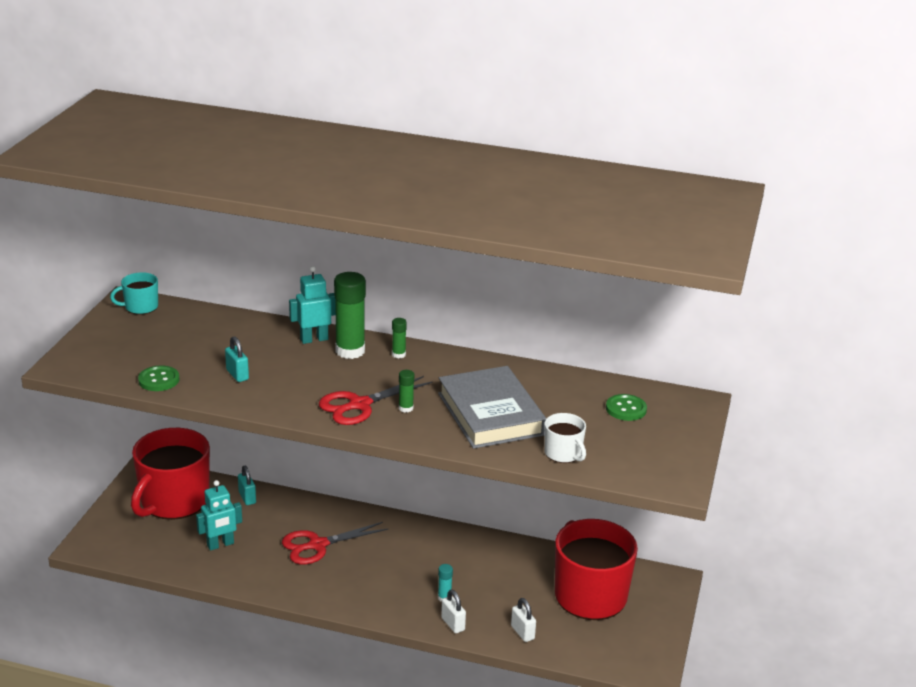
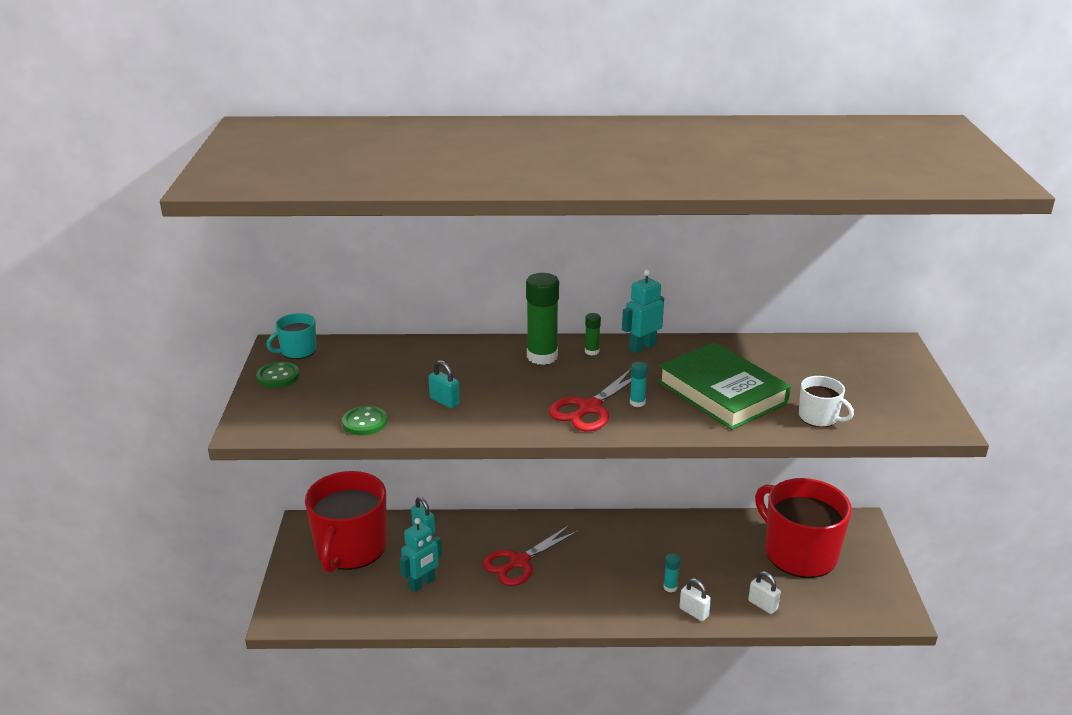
camera: 15 degrees left, 0 degrees up
(314, 339) = (498, 351): turquoise robot -> turquoise robot (642, 347)
(406, 408) = (637, 402): green glue stick -> turquoise glue stick
(490, 414) = (722, 392): grey book -> green book
(626, 409) = (840, 363): green button -> green button (278, 376)

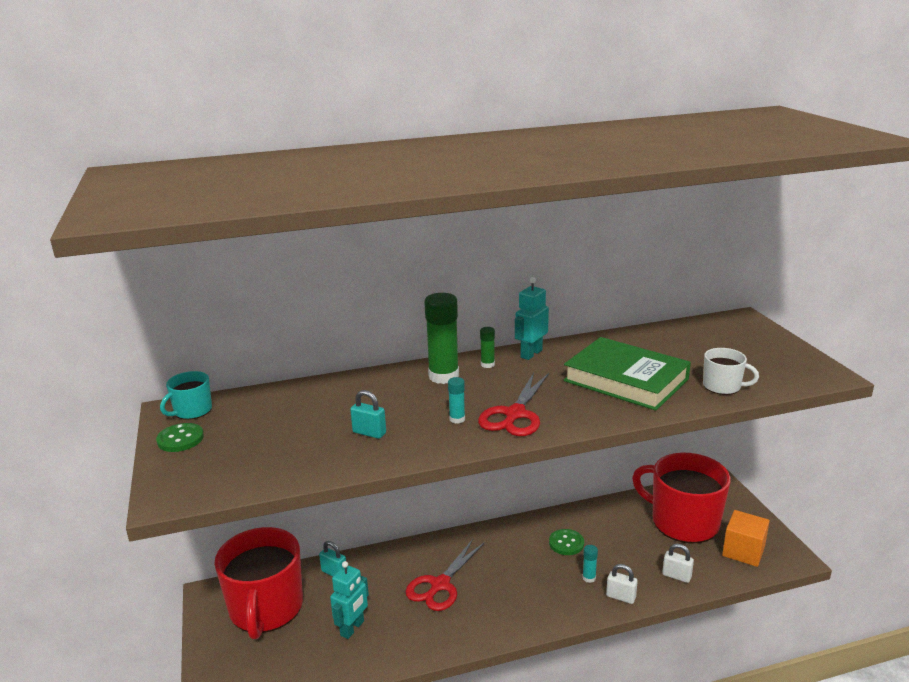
camera: 15 degrees left, 5 degrees down
(365, 422) = (295, 468): green button -> green button (566, 543)
(637, 402) = (556, 402): turquoise glue stick -> turquoise glue stick (457, 419)
(849, 596) = (743, 551): none -> orange cube

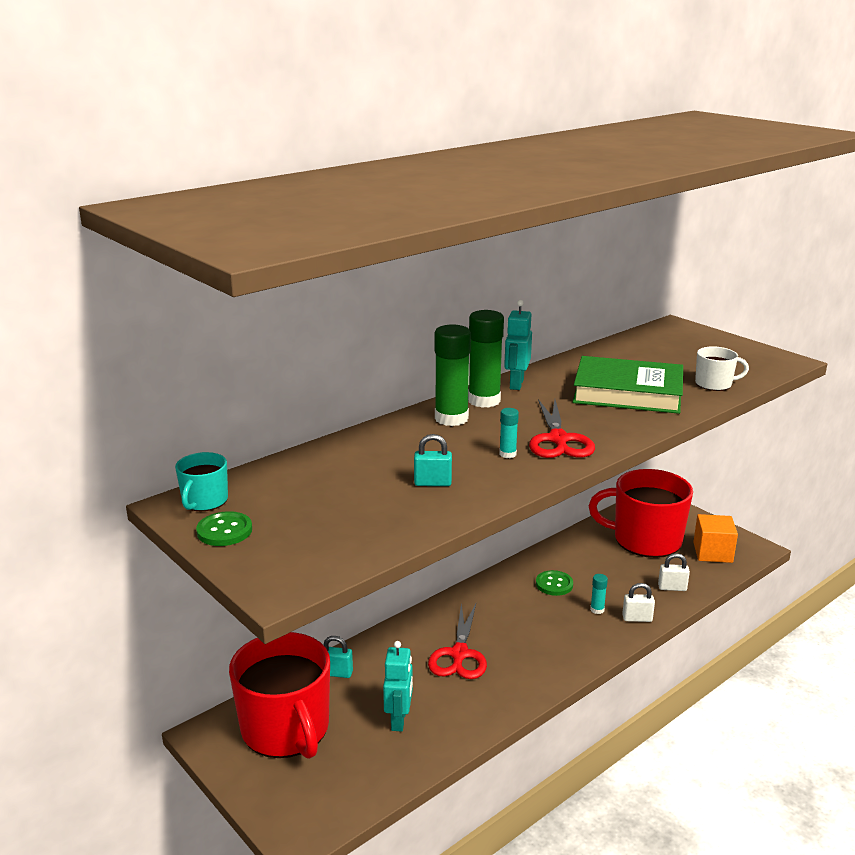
camera: 25 degrees left, 0 degrees up
(487, 364) = (484, 400): green glue stick -> green glue stick, size x2.12

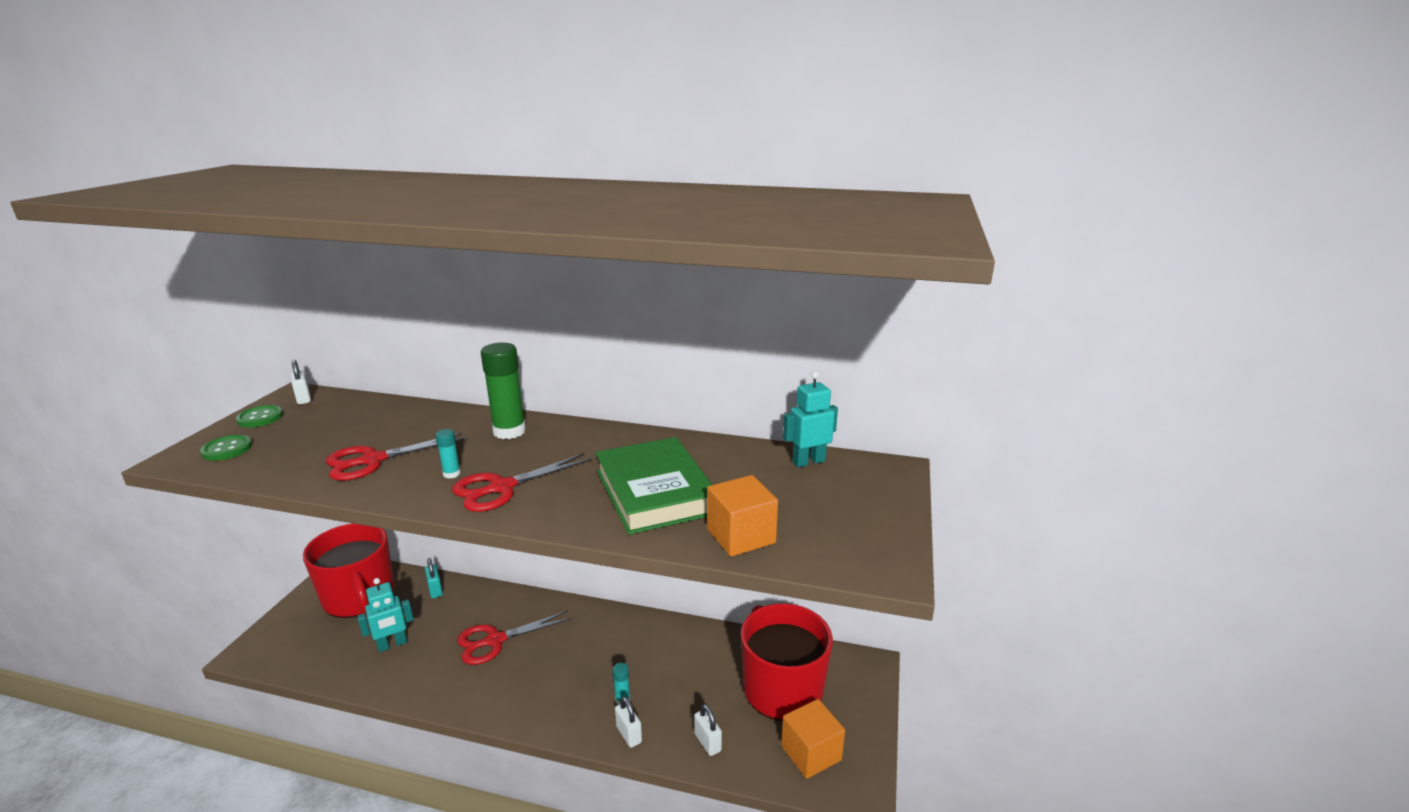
camera: 55 degrees right, 0 degrees up
(204, 501) = (303, 399): turquoise mug -> white padlock
(286, 729) = (359, 597): red mug -> red mug turned 60 degrees counterclockwise
(432, 483) = (373, 460): turquoise padlock -> red scissors
(484, 400) = (561, 433): green glue stick -> none
(516, 384) = (615, 435): turquoise robot -> turquoise robot (808, 462)
(554, 584) = (642, 654): green button -> green button (227, 449)
(714, 384) = (741, 536): white mug -> orange cube

